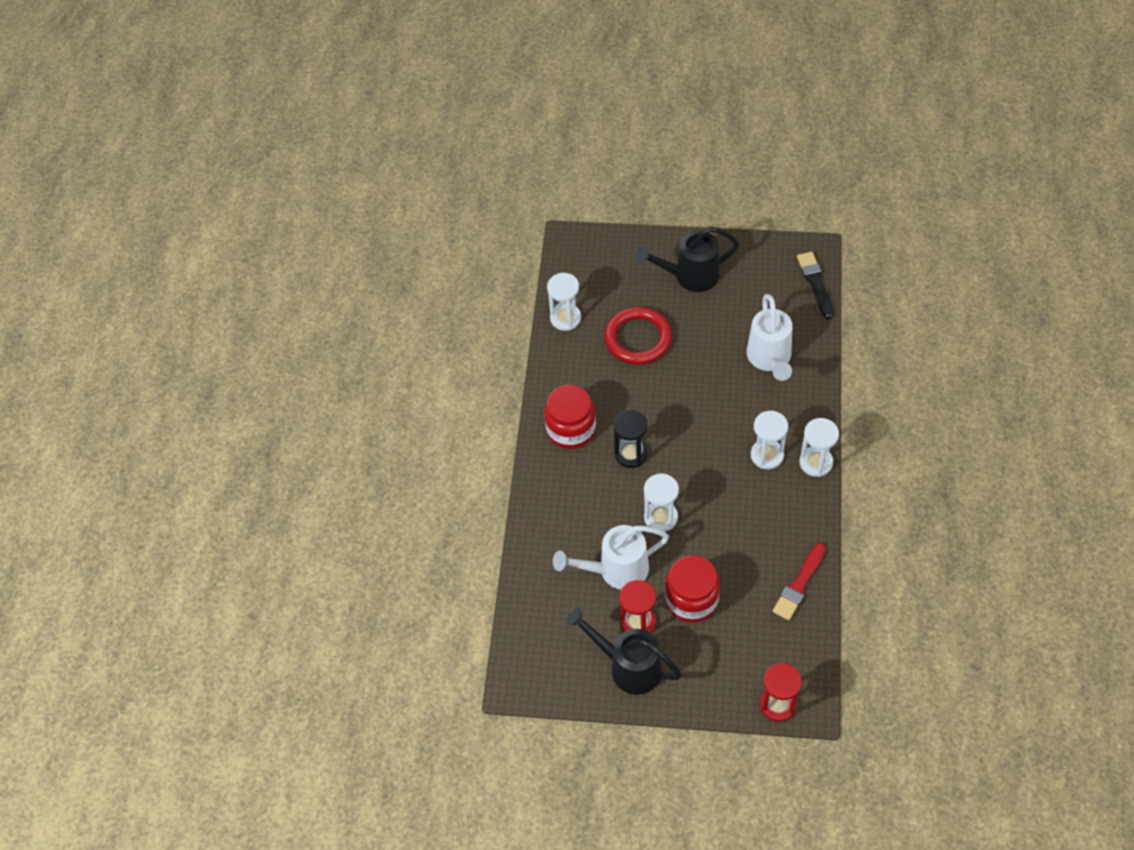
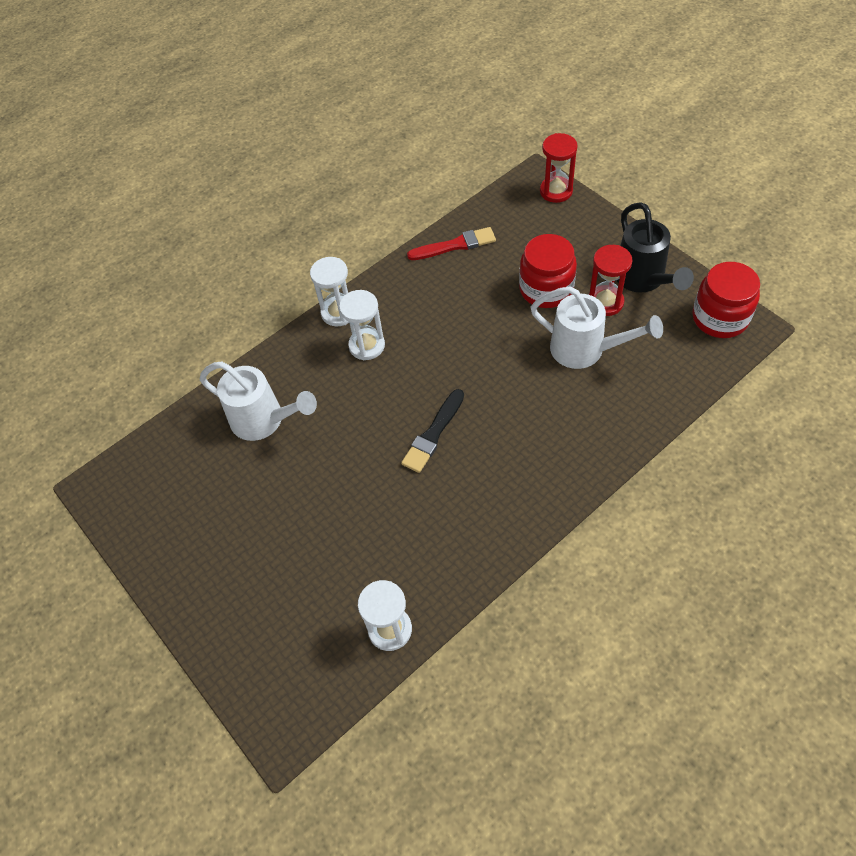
camera: 135 degrees left, 0 degrees up
(571, 429) = (505, 500): red jar -> red jar (720, 318)
(631, 454) = (474, 433): black hourglass -> none
(638, 338) = (347, 540): red ring -> none
(660, 517) = (506, 363): white hourglass -> none
(690, 276) = (224, 565): black watering can -> none
(770, 359) = (264, 420): white watering can -> white watering can turned 75 degrees clockwise
(815, 283) = (138, 456): black brush -> black brush (433, 433)

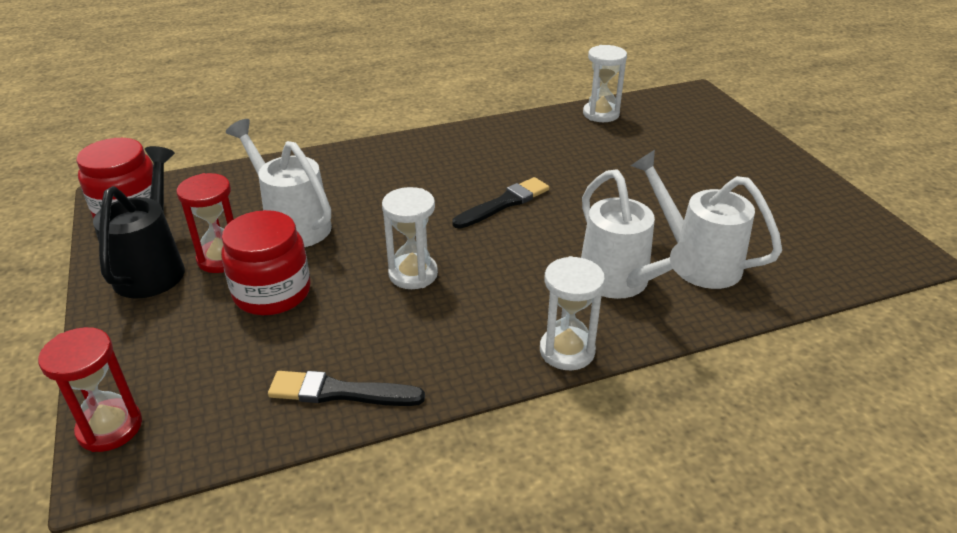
camera: 165 degrees left, 20 degrees down
(317, 378) = (619, 283): none -> white watering can
(367, 345) = (542, 299): white hourglass -> white hourglass (413, 274)
(455, 245) = (340, 392): red brush -> black brush

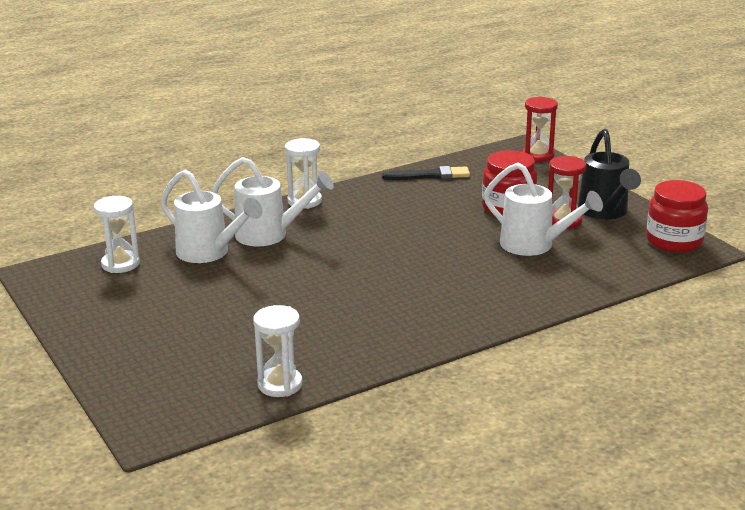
camera: 170 degrees right, 10 degrees down
(413, 274) = (419, 226): white hourglass -> white hourglass (120, 264)
(503, 203) = (368, 277): black brush -> none
(619, 283) = (269, 235): white watering can -> white watering can turned 135 degrees clockwise

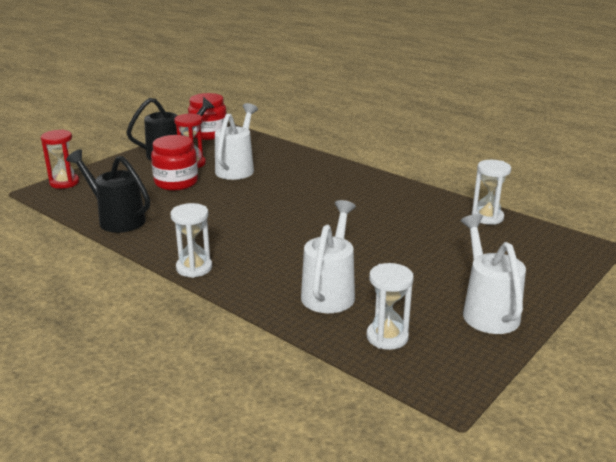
camera: 110 degrees left, 0 degrees up
(269, 235) = (276, 270): white watering can -> white watering can (487, 311)
(429, 175) = (117, 219): black brush -> black watering can

